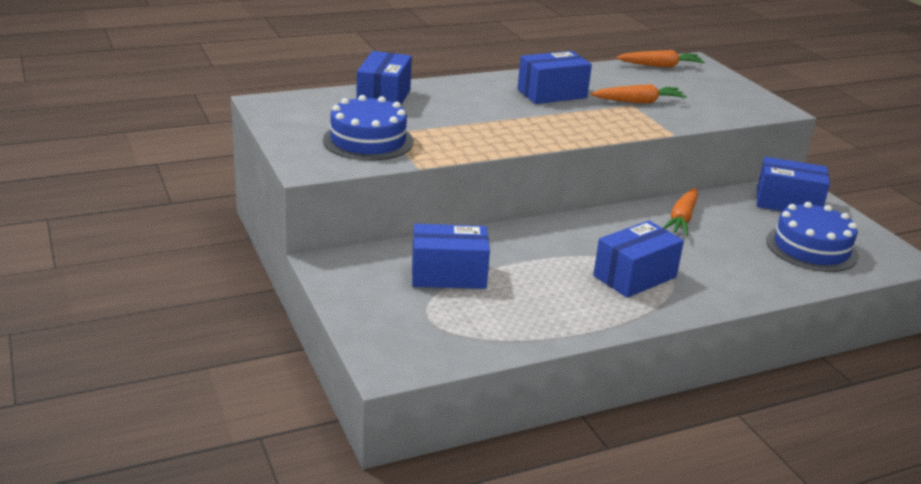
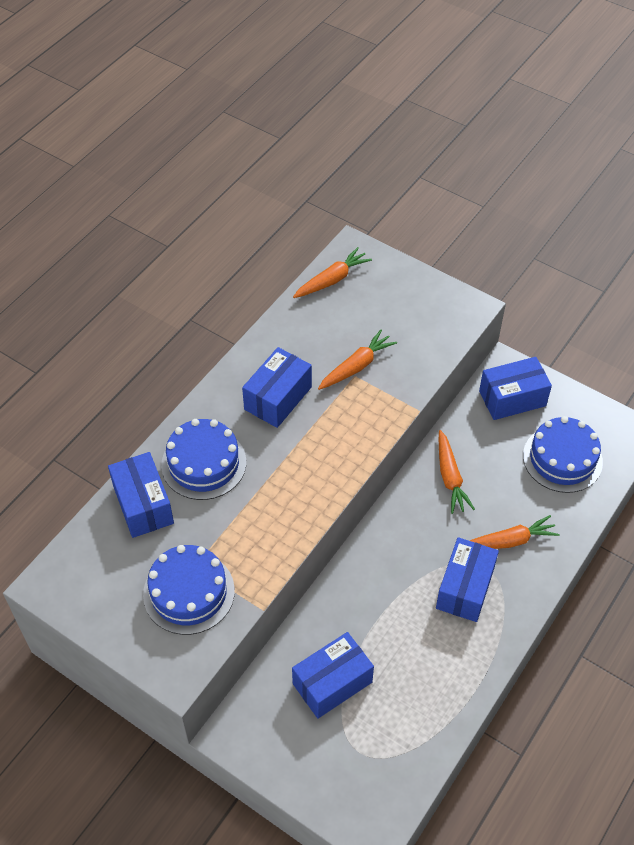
camera: 30 degrees left, 25 degrees up
(454, 98) = (204, 463): none -> blue cake
(708, 269) = (509, 541): none -> orange carrot

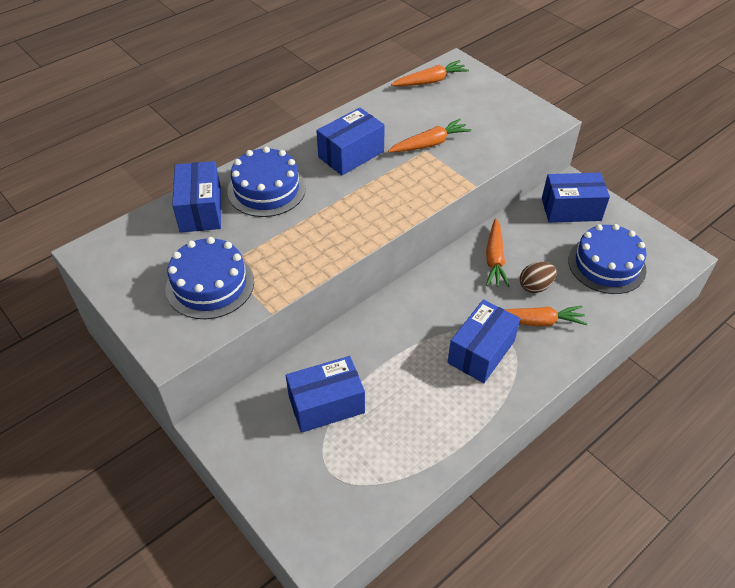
camera: 15 degrees right, 5 degrees down
(498, 500) = (535, 286): none -> brown egg

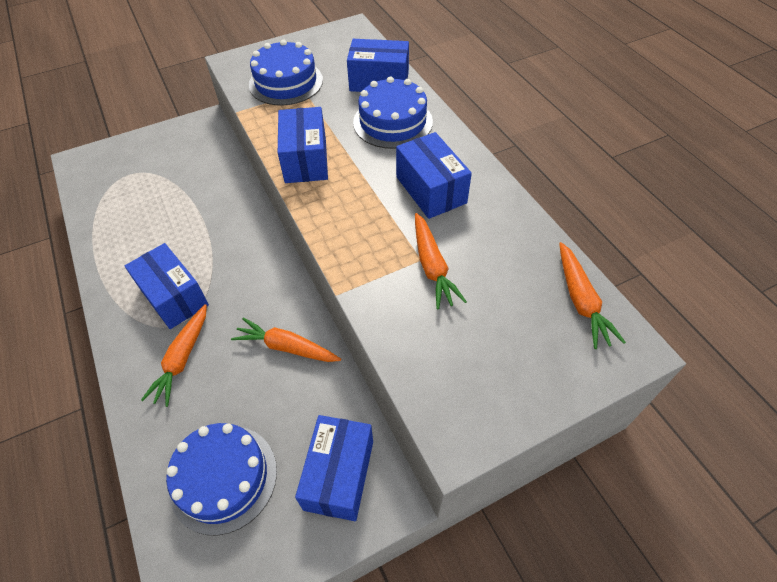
camera: 105 degrees right, 5 degrees up
(326, 404) = (186, 180): blue box -> blue box (305, 160)
(535, 286) = (228, 376): brown egg -> none

